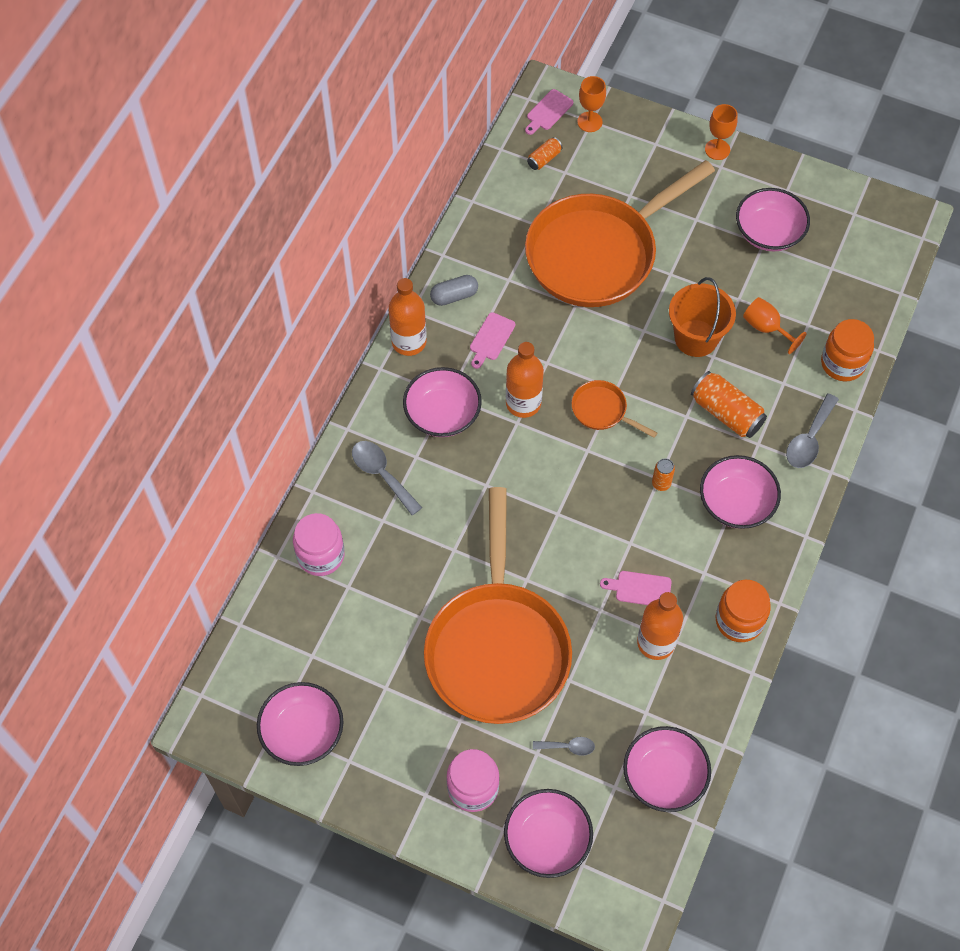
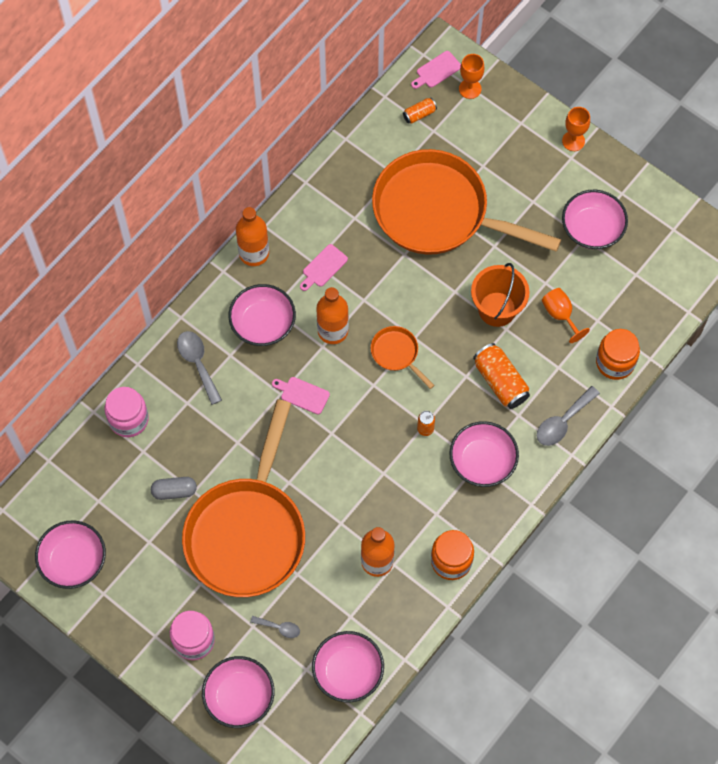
camera: 15 degrees right, 5 degrees up
(454, 296) = (304, 221): grey capsule -> grey capsule (174, 491)
(598, 253) = (438, 212): orange pan -> orange pan turned 45 degrees clockwise
(640, 588) = (379, 513): pink cutting board -> pink cutting board (302, 394)

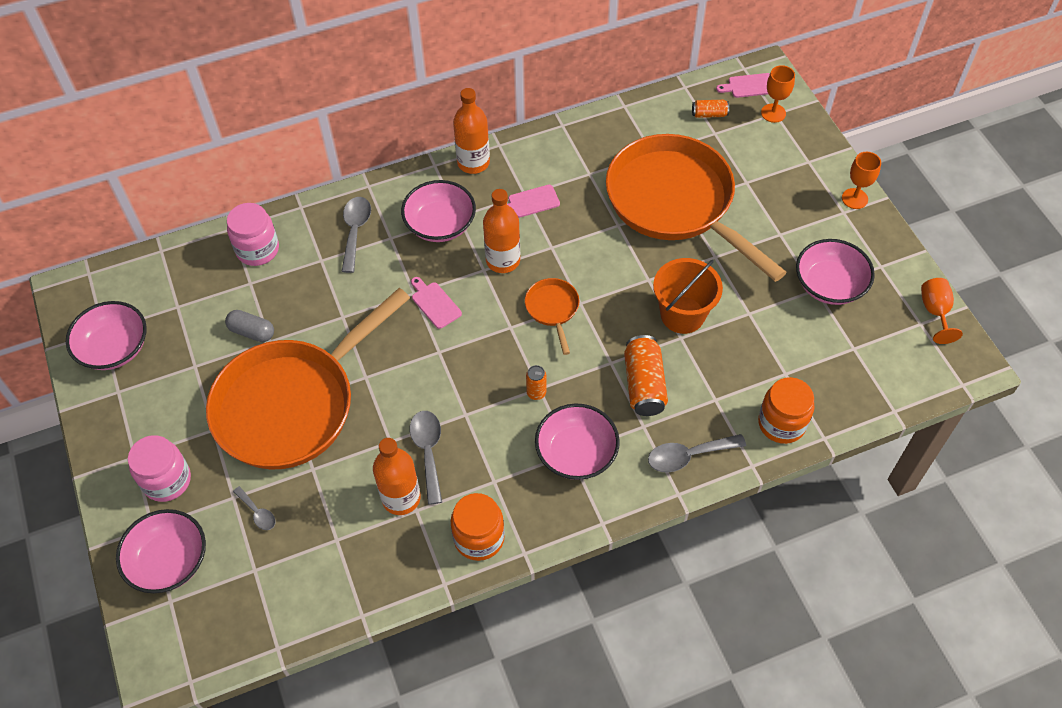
camera: 30 degrees right, 10 degrees down
(348, 671) = (295, 596): pink bowl -> none
(374, 516) = (428, 452): none -> grey spoon
(560, 315) = (747, 350): orange goblet -> orange goblet (935, 312)

